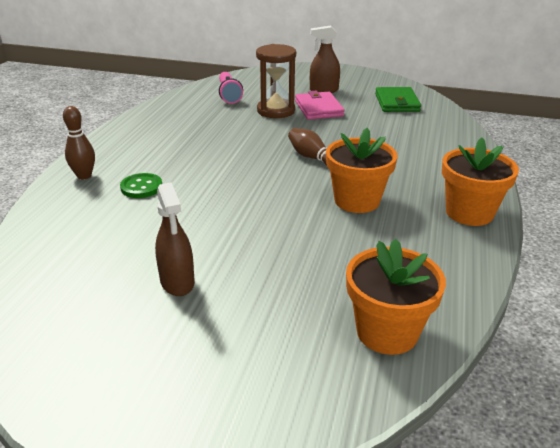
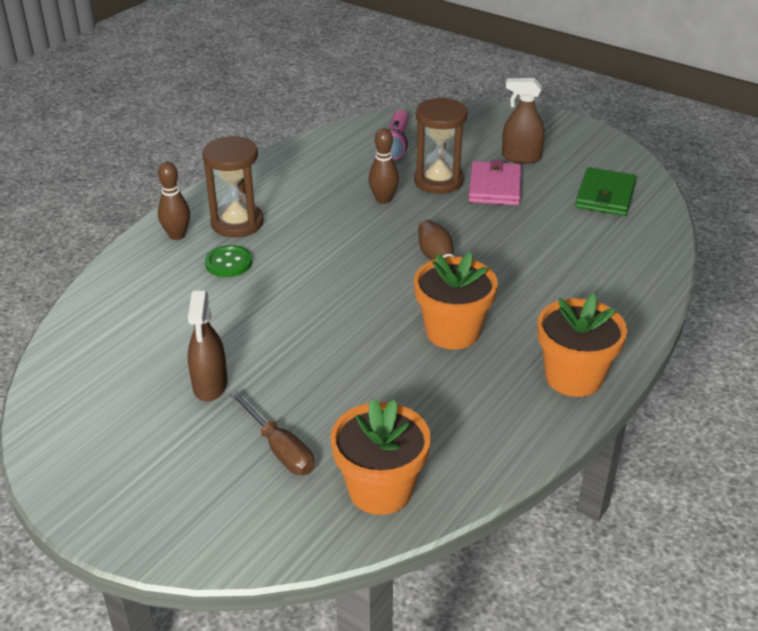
camera: 20 degrees right, 5 degrees up
(133, 159) = (237, 223): none -> brown hourglass
(243, 127) = (383, 200): none -> brown bowling pin
(274, 320) = (279, 449): none -> brown screwdriver

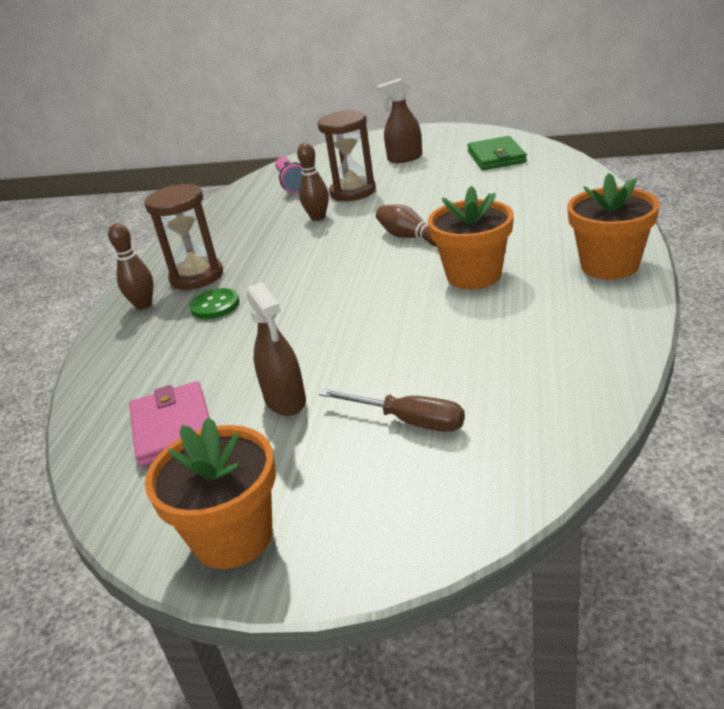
camera: 20 degrees left, 5 degrees down
(380, 490) = (541, 410): orange flower pot -> orange flower pot (233, 537)
(495, 187) = (403, 180): pink wallet -> pink wallet (173, 427)

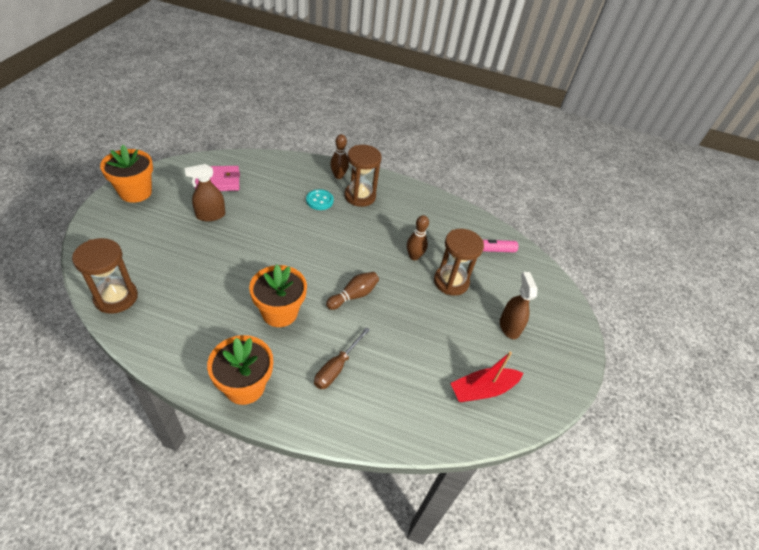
camera: 85 degrees right, 15 degrees up
(215, 305) = (319, 200): green button -> turquoise button
(408, 421) = (162, 251): brown screwdriver -> brown screwdriver (336, 367)
(496, 157) = (482, 390): green wallet -> red boat
(551, 428) = (116, 297): none -> brown hourglass

